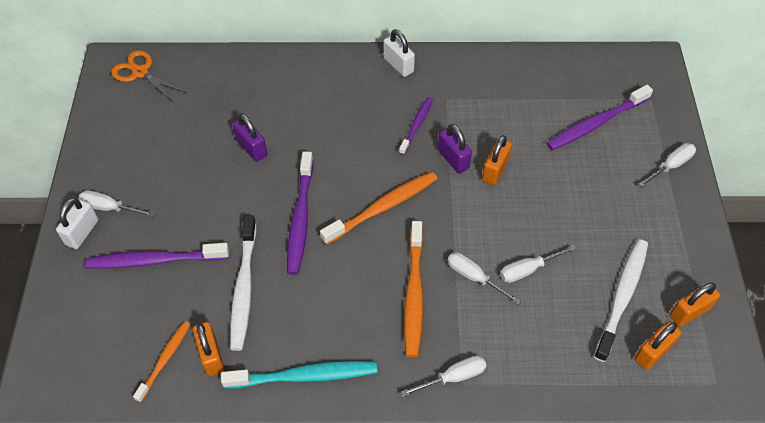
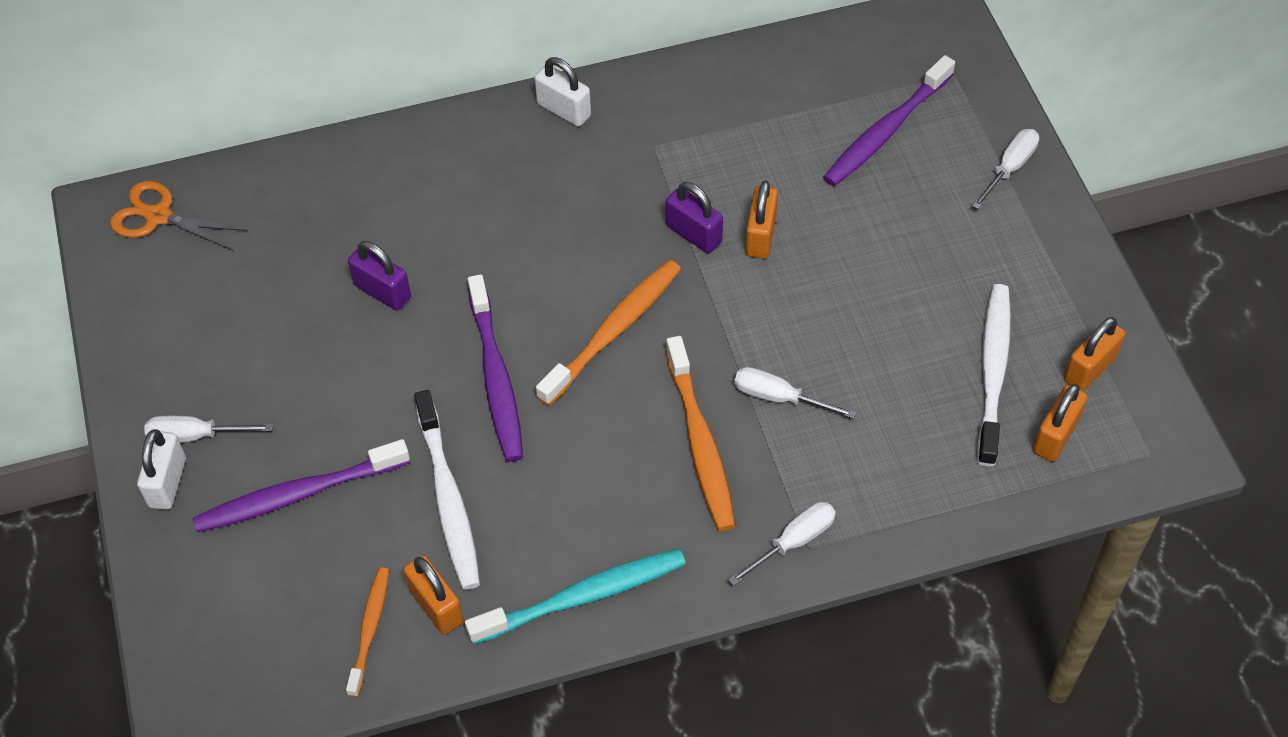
camera: 15 degrees left, 0 degrees up
(417, 125) = (623, 196): purple toothbrush -> none
(528, 270) = (851, 367): white screwdriver -> none

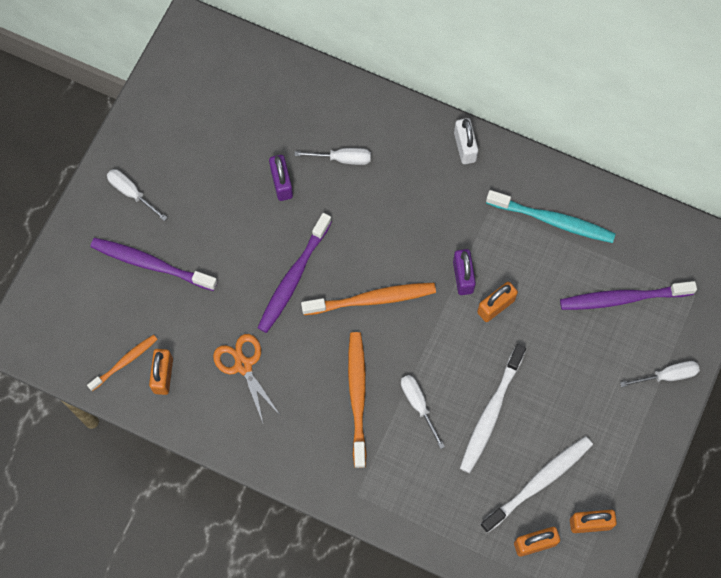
camera: 40 degrees right, 15 degrees up
(158, 216) = (213, 51): orange scissors -> orange scissors (243, 365)
(167, 482) = (100, 208): white padlock -> none
(448, 499) = (215, 325): white toothbrush -> white toothbrush (491, 413)
(583, 597) = (231, 428): turquoise toothbrush -> turquoise toothbrush (553, 220)
(700, 443) = (357, 396): orange toothbrush -> orange toothbrush turned 150 degrees clockwise
(793, 542) = (352, 486): white screwdriver -> white screwdriver (343, 159)

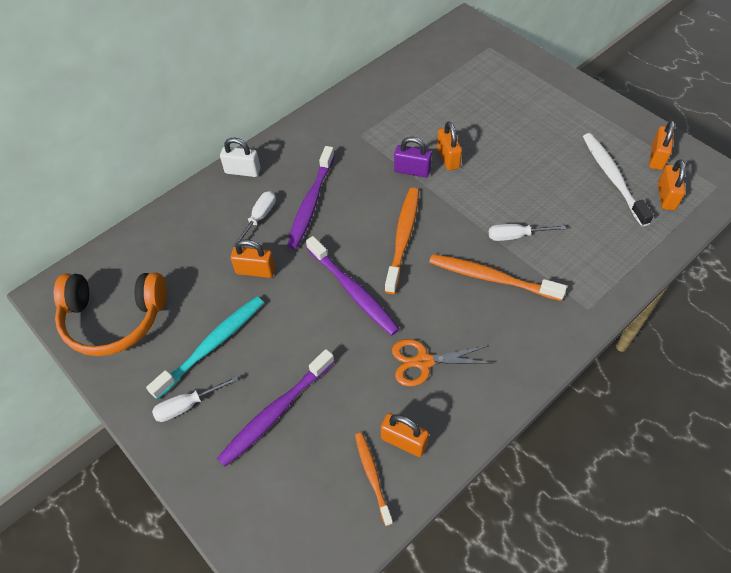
camera: 65 degrees left, 15 degrees down
(187, 92) = (114, 319): none -> orange headphones
(281, 183) = (255, 270): purple padlock -> orange padlock
(464, 147) = (299, 135): white padlock -> white padlock (242, 171)
(491, 413) = (541, 189): white toothbrush -> none
(553, 220) = (392, 103): turquoise toothbrush -> turquoise toothbrush (212, 345)
(622, 298) = (475, 84): purple toothbrush -> purple toothbrush (311, 203)
(667, 375) = (547, 79): white screwdriver -> none

